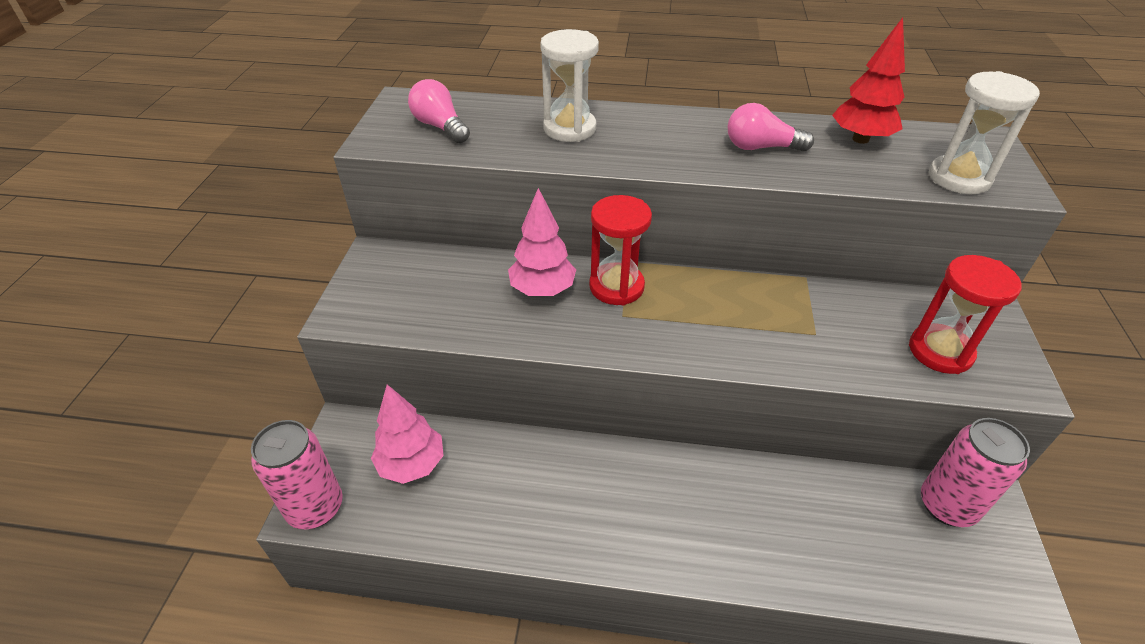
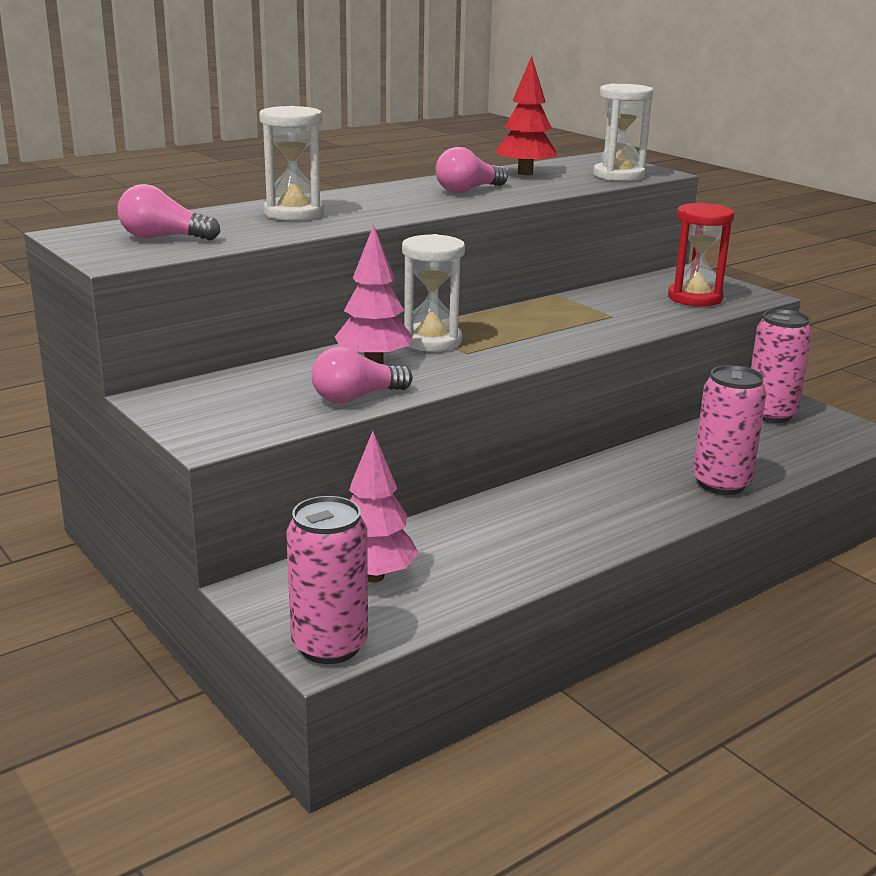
camera: 45 degrees left, 20 degrees down
(477, 324) = (356, 397): none -> pink light bulb
(616, 287) = (431, 341): red hourglass -> white hourglass
(774, 559) = (721, 484): none -> pink can

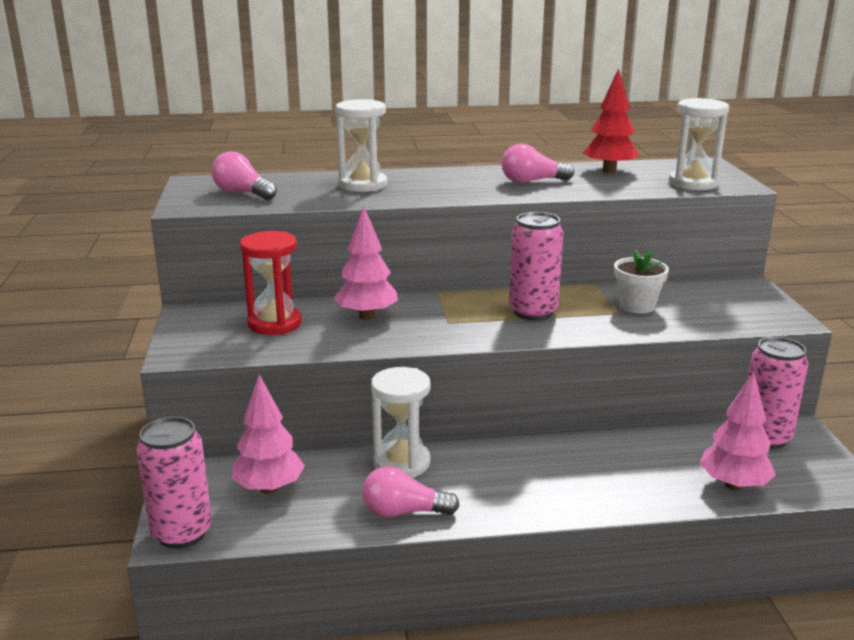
camera: 30 degrees right, 0 degrees up
(356, 397) = (316, 342): pink light bulb -> pink light bulb (403, 512)
(431, 341) = (434, 306): white hourglass -> white hourglass (401, 463)
(621, 307) = (637, 306): none -> white flower pot
(695, 298) = (719, 310): red hourglass -> red hourglass (274, 323)
(721, 484) = (636, 492): pink can -> pink can (533, 312)
(789, 457) = (733, 485): none -> pink tree

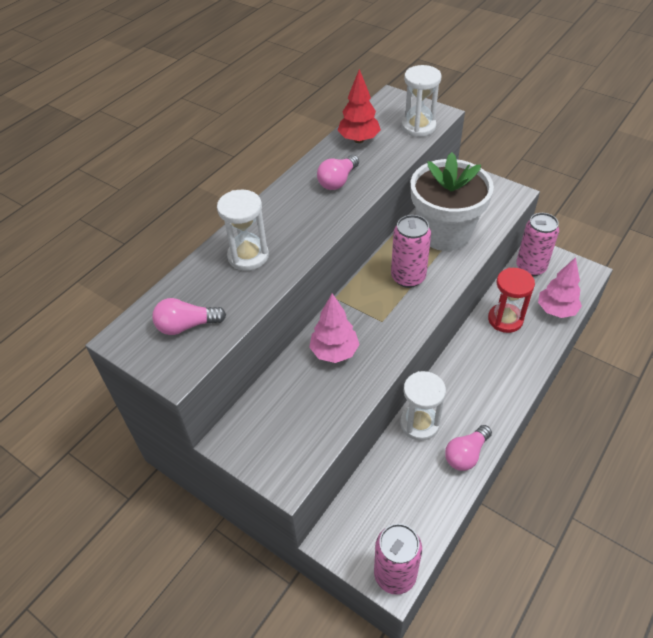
camera: 45 degrees left, 25 degrees up
(269, 488) = (387, 503): pink tree -> none
(274, 323) = (296, 403): red hourglass -> red hourglass (505, 319)
(637, 306) = (444, 233): white flower pot -> white flower pot, size x2.13

